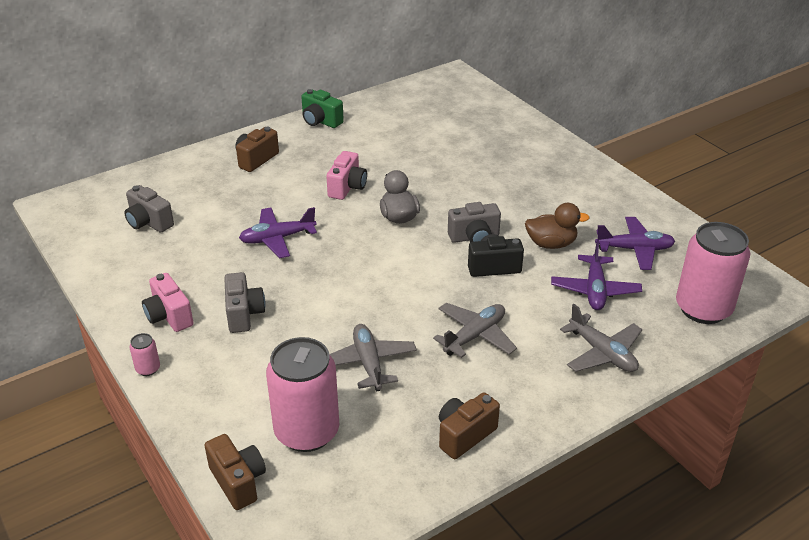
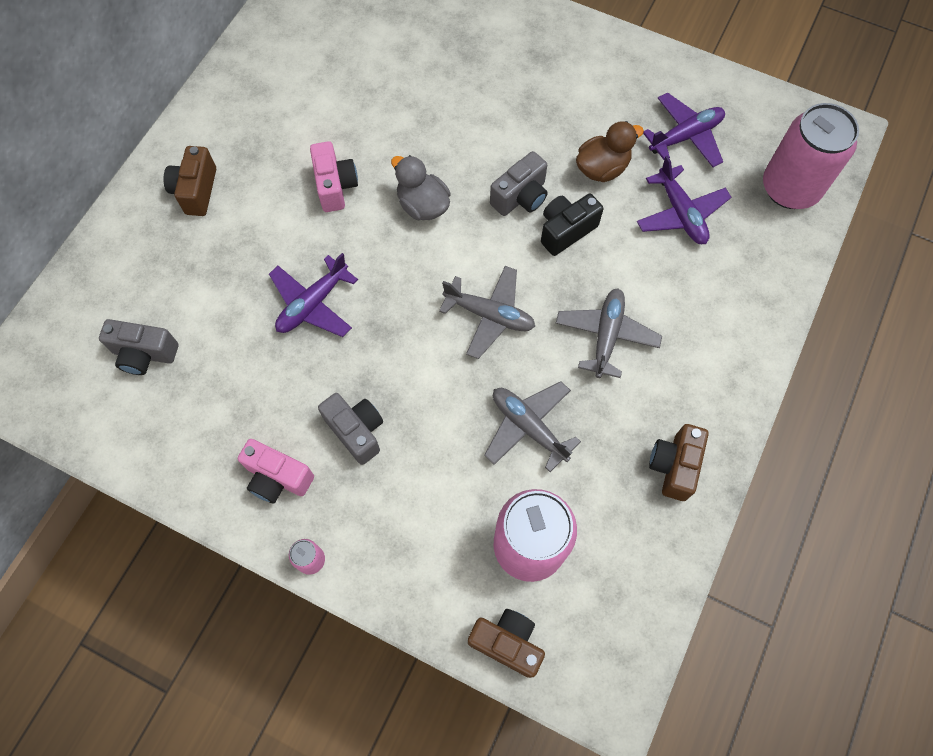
camera: 30 degrees left, 30 degrees up
(320, 121) = (227, 90): green camera -> none
(602, 353) = (734, 295): grey plane -> grey plane (489, 315)

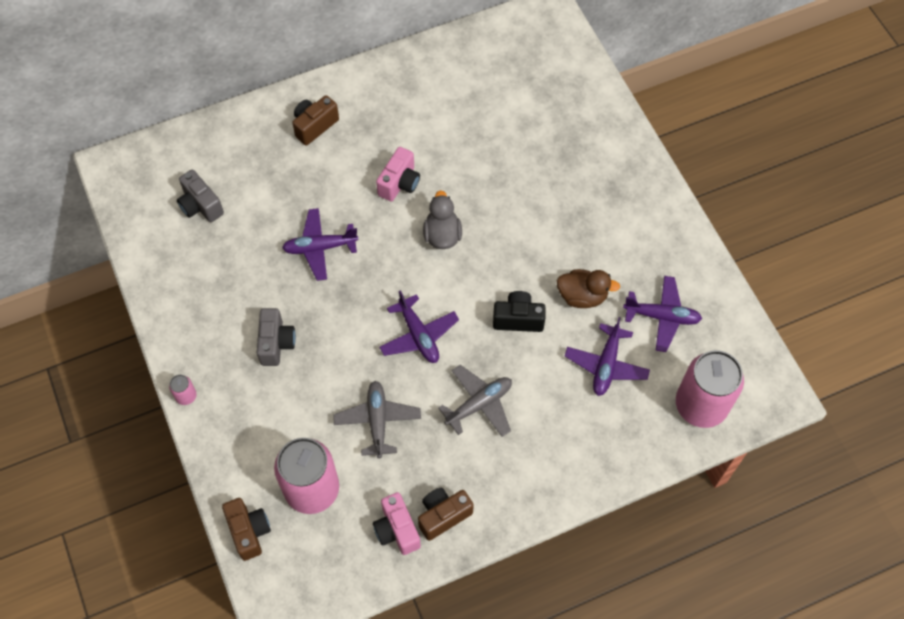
camera: 40 degrees right, 5 degrees down
(278, 478) = (209, 335): pink camera -> pink camera (397, 530)
(489, 315) = (418, 335): grey plane -> purple plane
(520, 197) = (509, 275): grey camera -> none

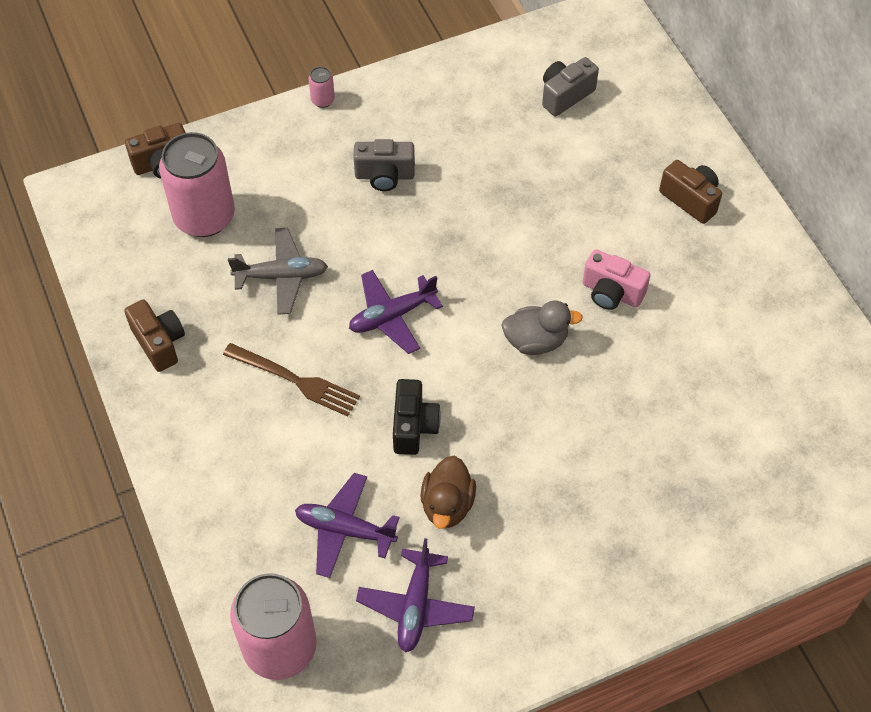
camera: 90 degrees right, 5 degrees down
(320, 247) = (512, 212): purple plane -> none
(397, 530) = (148, 298): pink camera -> none
(479, 404) = (296, 381): grey plane -> brown fork

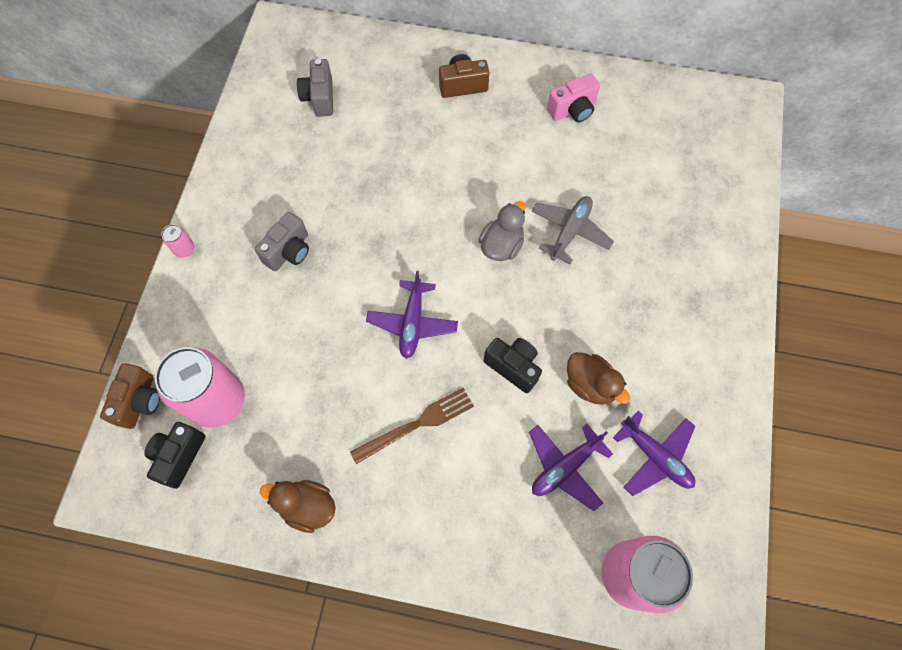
camera: 55 degrees left, 10 degrees up
(136, 222) = (179, 456): none -> black camera
(159, 343) = (307, 506): brown camera -> brown duck
(281, 276) = (318, 377): grey plane -> grey plane (570, 231)
(611, 293) = (498, 176): pink camera -> pink camera (572, 110)

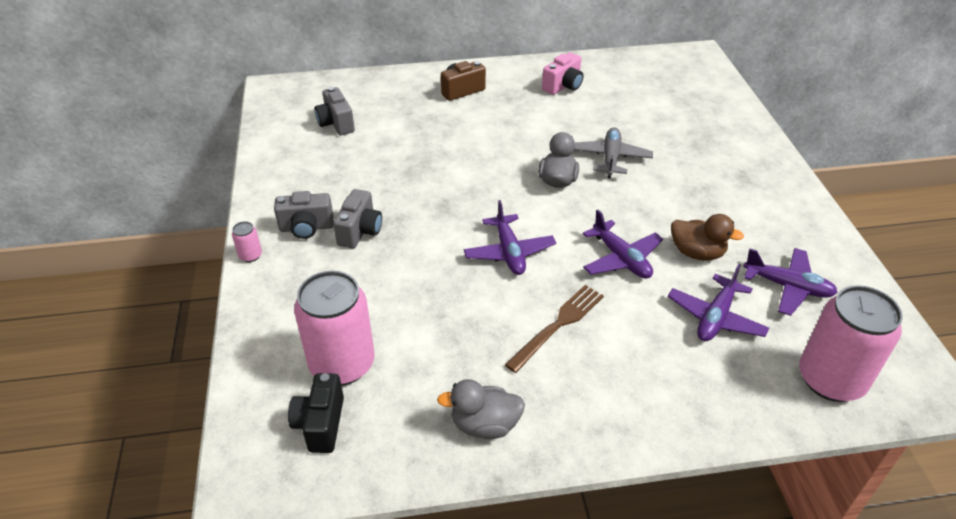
camera: 20 degrees left, 25 degrees down
(140, 401) = (254, 389): brown camera -> none
(243, 231) = (306, 228): none -> grey camera
(307, 506) = (485, 425): brown duck -> grey duck
(513, 367) = (621, 259): black camera -> purple plane

